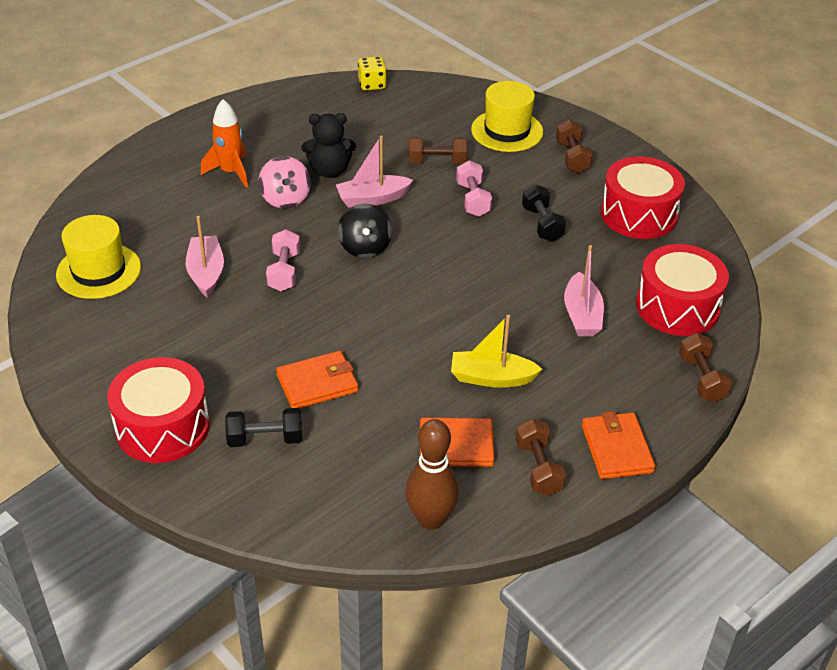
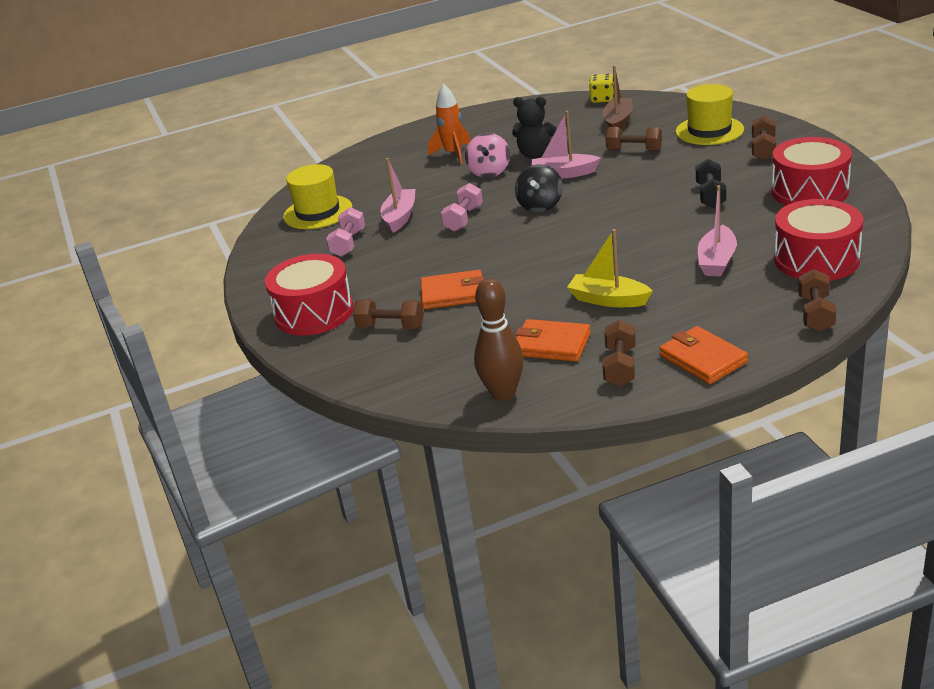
camera: 25 degrees right, 10 degrees down
(265, 439) = (391, 327): black dumbbell -> brown dumbbell
(403, 119) = (618, 122): none -> brown boat
(473, 199) = (653, 177): pink dumbbell -> pink dumbbell (348, 243)
(616, 449) = (702, 359): orange wallet -> orange wallet turned 45 degrees counterclockwise

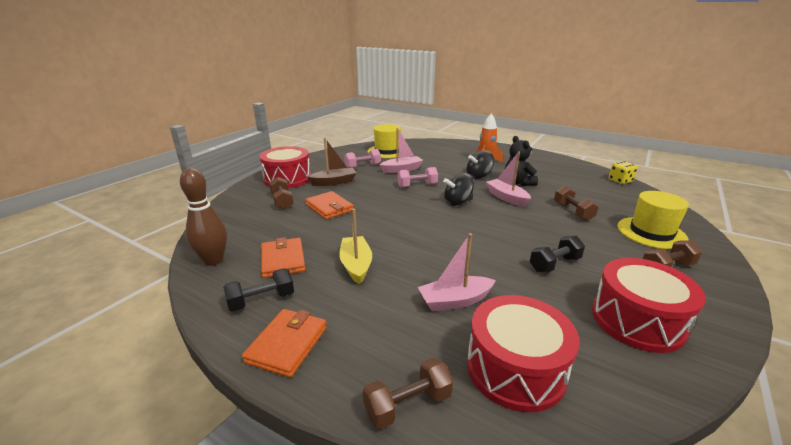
camera: 50 degrees right, 5 degrees down
(489, 172) = (479, 176): pink spinning top -> black spinning top
(618, 122) = (601, 195): brown boat -> brown boat (334, 182)
(620, 366) = (261, 300): brown dumbbell -> black dumbbell

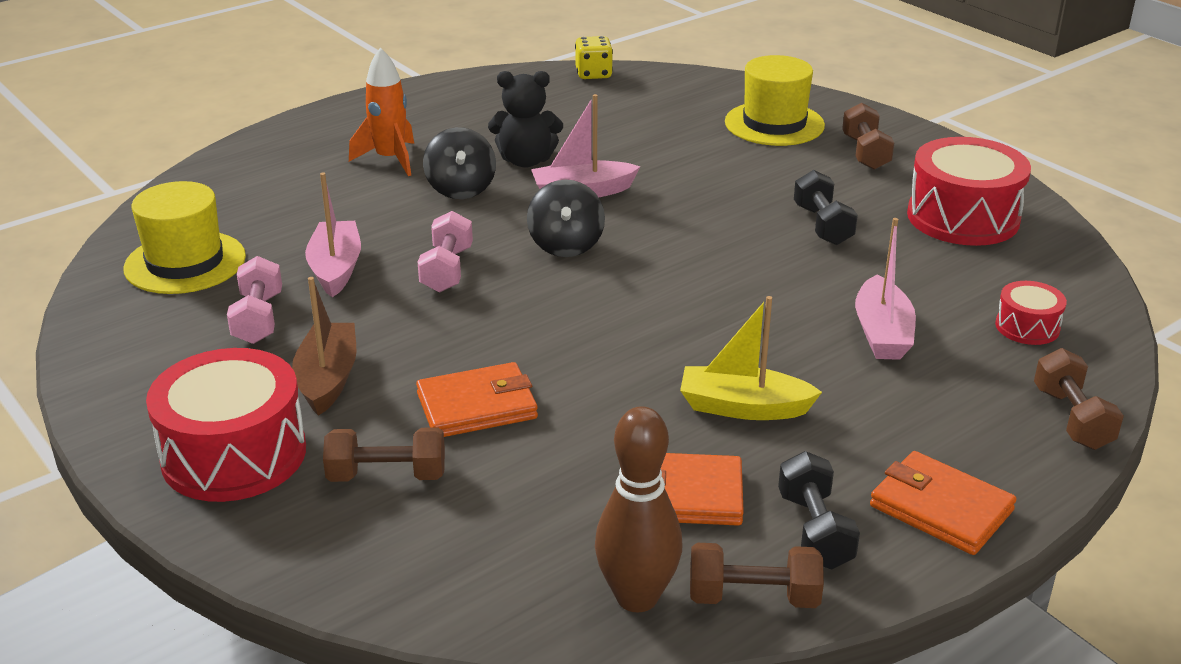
camera: 70 degrees left, 5 degrees up
(515, 369) = (1027, 327): red drum -> red drum, size x0.50
(573, 212) = (676, 154): brown dumbbell -> brown dumbbell (753, 597)

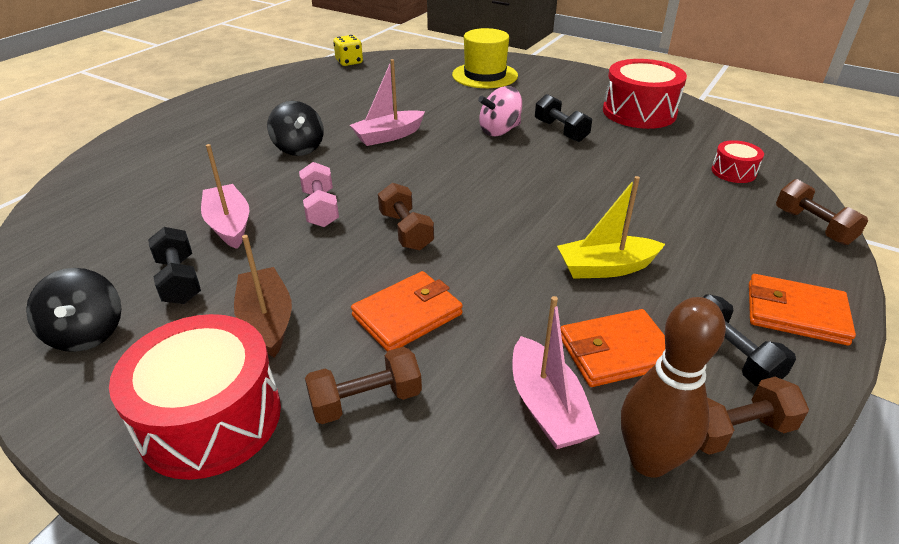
camera: 20 degrees left, 5 degrees up
(185, 262) = (92, 245): yellow hat -> none
(258, 319) = (179, 280): pink dumbbell -> black dumbbell
(390, 159) = (233, 136): orange rocket -> none
(526, 161) = (335, 122): black teddy bear -> none
(566, 245) = (400, 174): black spinning top -> black spinning top (87, 333)
(736, 210) = (499, 131): none -> pink spinning top
(865, 153) = (552, 84): brown dumbbell -> brown dumbbell (406, 231)
(882, 333) = (652, 194): pink boat -> pink boat (546, 407)

